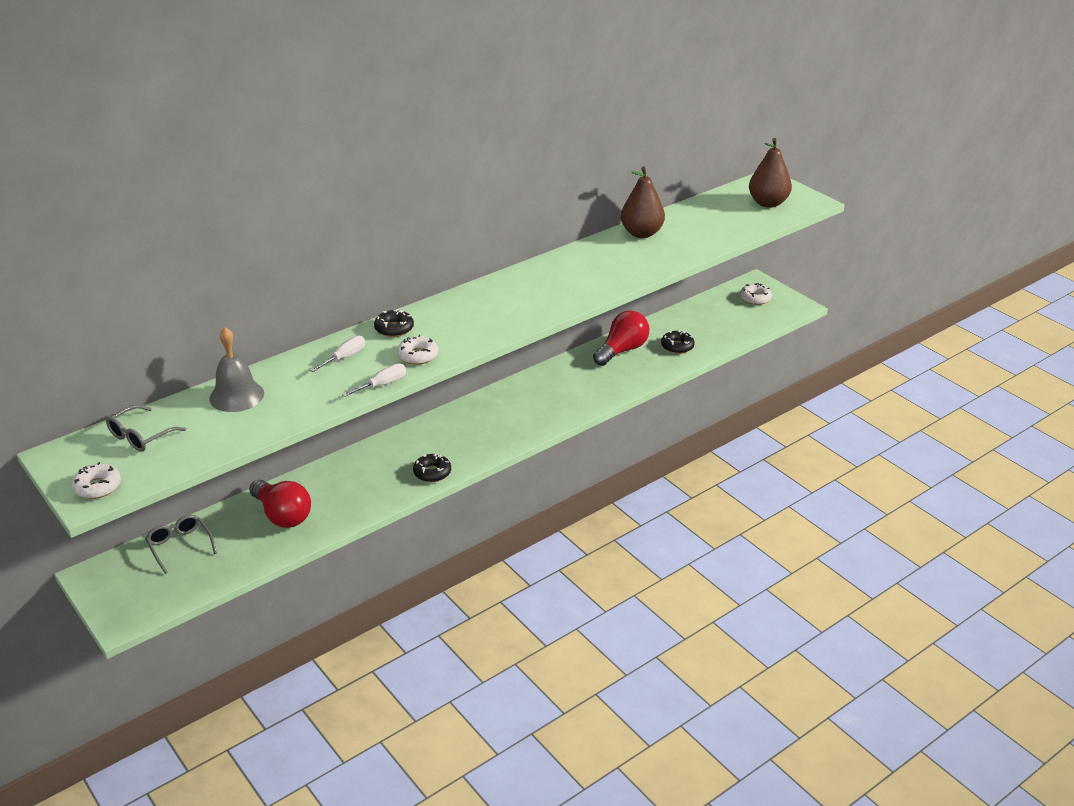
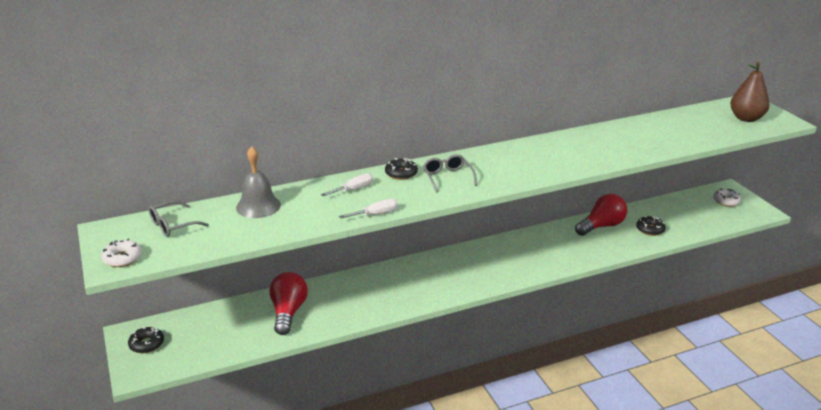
camera: 15 degrees right, 5 degrees down
(180, 546) = (202, 322): grey glasses -> grey glasses (447, 177)
(282, 515) = (288, 312): red light bulb -> red light bulb turned 150 degrees counterclockwise
(418, 355) = (413, 196): white donut -> none
(432, 472) = (417, 298): black donut -> black donut (146, 344)
(641, 233) = (629, 128): brown pear -> none

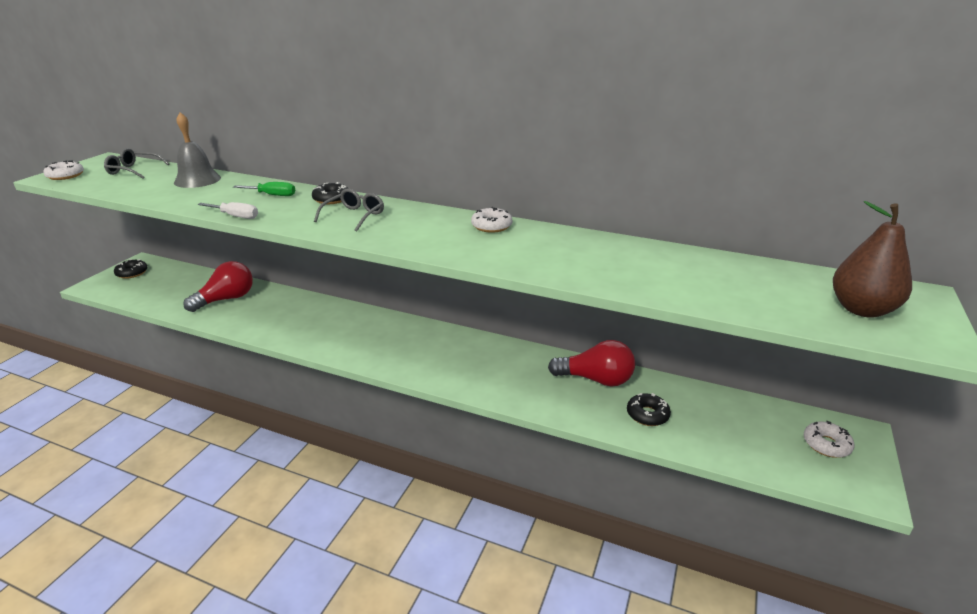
camera: 45 degrees right, 0 degrees up
(353, 189) = (272, 195): white screwdriver -> green screwdriver
(534, 147) = (491, 226): none -> white donut

